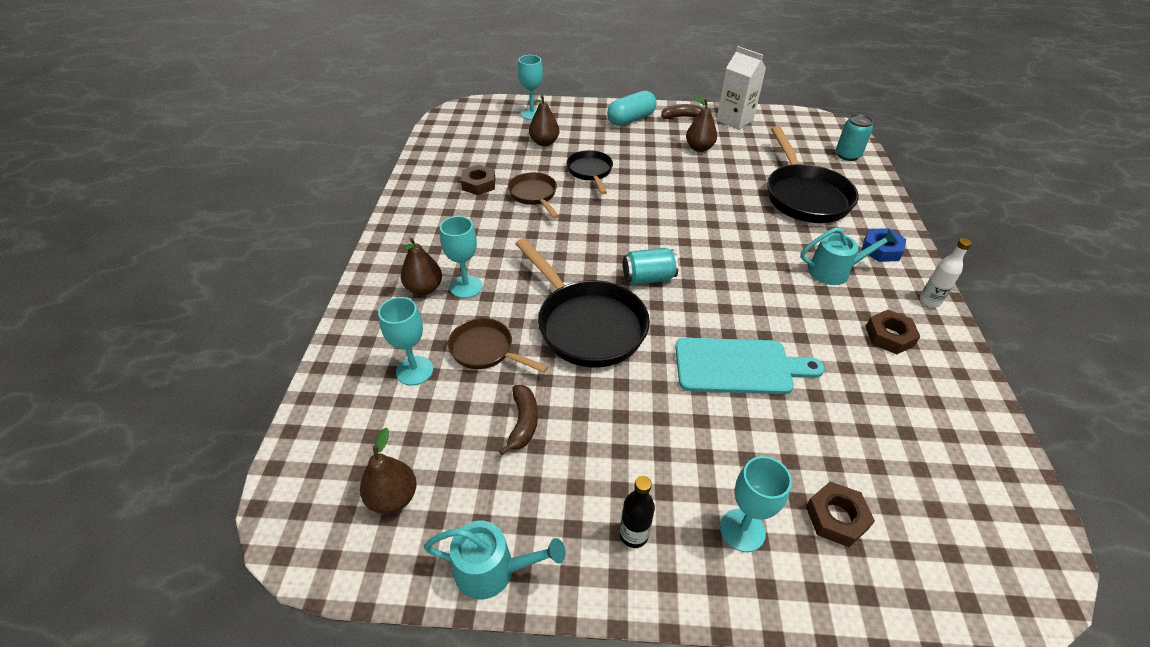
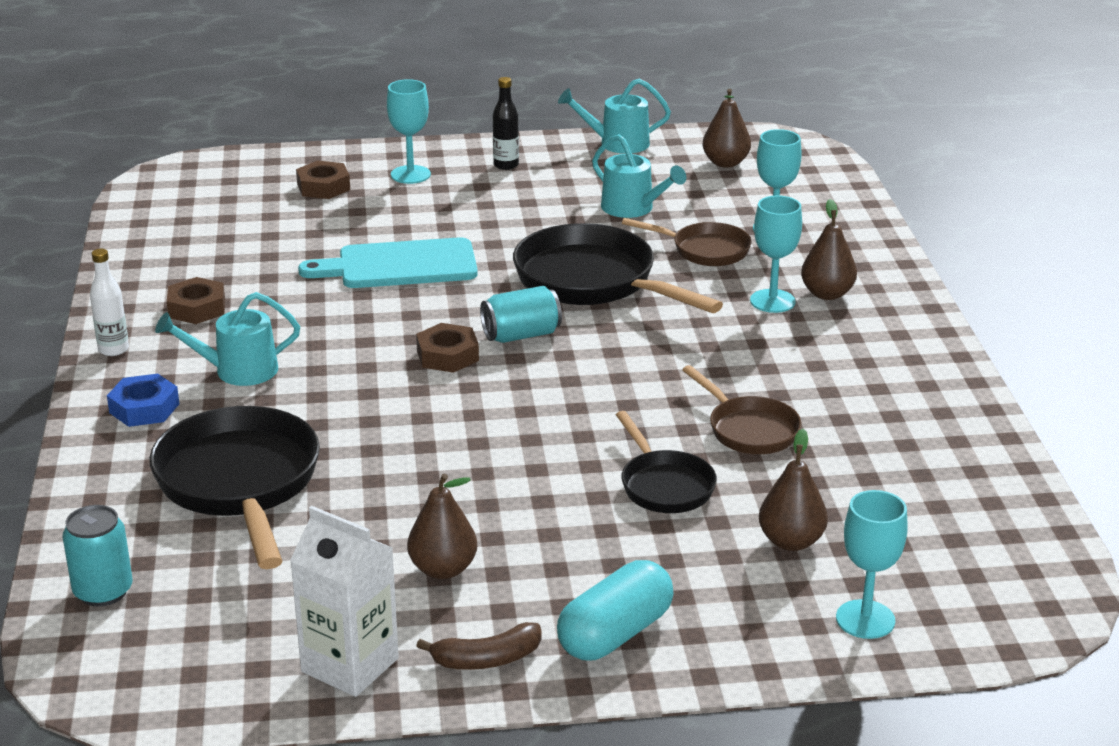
camera: 170 degrees right, 15 degrees down
(479, 184) = (862, 438): brown nut -> brown nut (447, 355)
(523, 422) = (632, 208): brown banana -> turquoise watering can

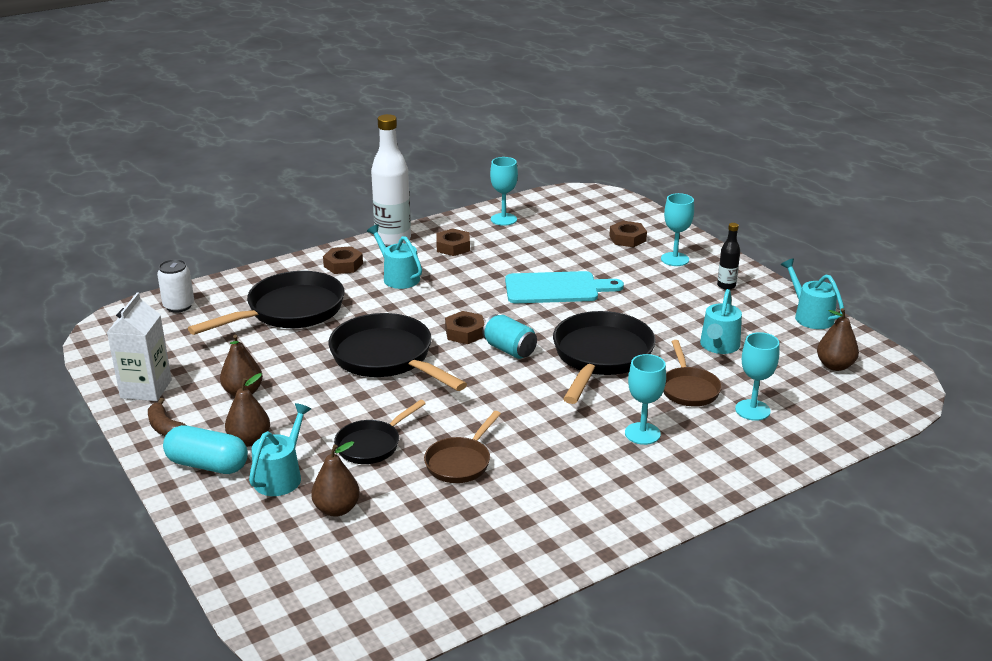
camera: 65 degrees right, 0 degrees up
(103, 591) = (179, 306): turquoise can -> white can
(113, 349) = (393, 239): white bottle -> white bottle, size x2.03
(144, 408) = (343, 265): blue nut -> brown nut
(399, 265) = (556, 288): turquoise cutting board -> turquoise cutting board turned 120 degrees clockwise
(458, 429) = (387, 358): none -> black pan
(688, 573) = (281, 476): none -> turquoise watering can
(827, 294) = (676, 455): brown pear -> brown pear (249, 440)
(865, 619) = (264, 559): turquoise goblet -> turquoise goblet (503, 219)

